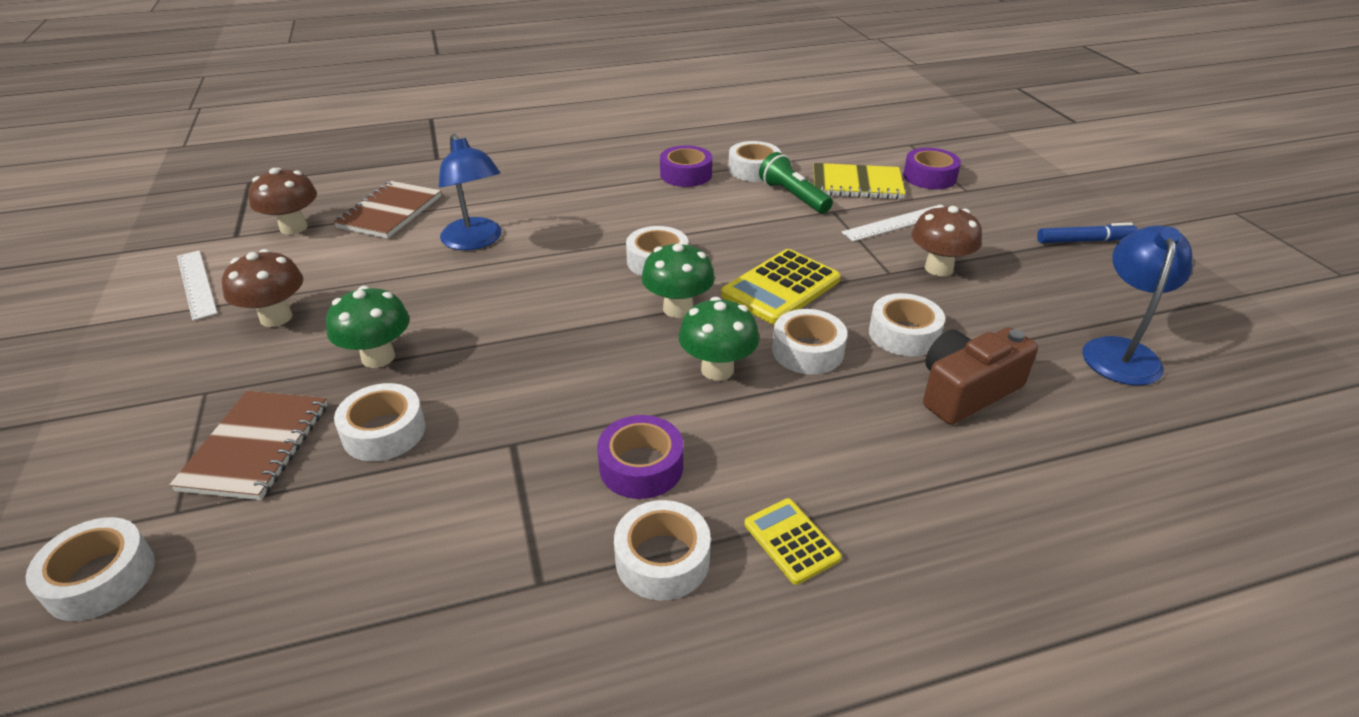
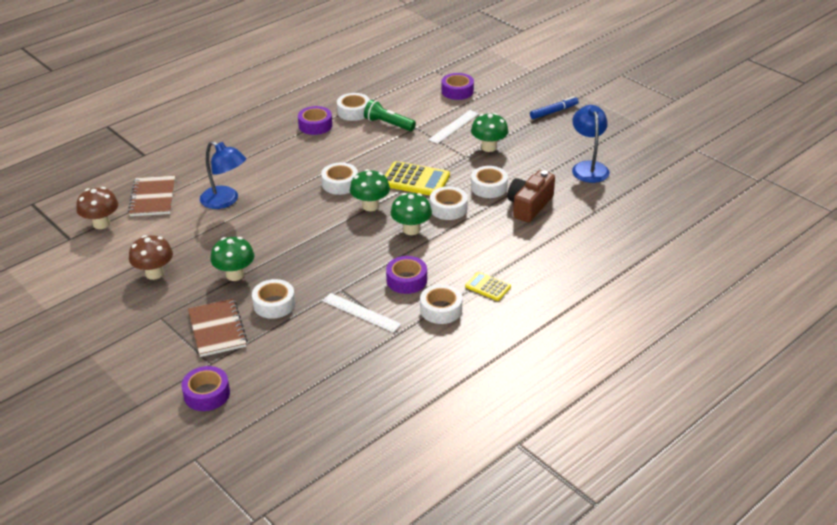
camera: 25 degrees left, 0 degrees up
(101, 578) = (207, 394): white tape -> purple tape
(196, 284) = (82, 271): white ruler -> white ruler (361, 312)
(781, 287) = (415, 180): yellow calculator -> yellow calculator turned 90 degrees counterclockwise
(857, 184) = (419, 106): yellow notebook -> none
(938, 268) = (489, 147): brown mushroom -> green mushroom

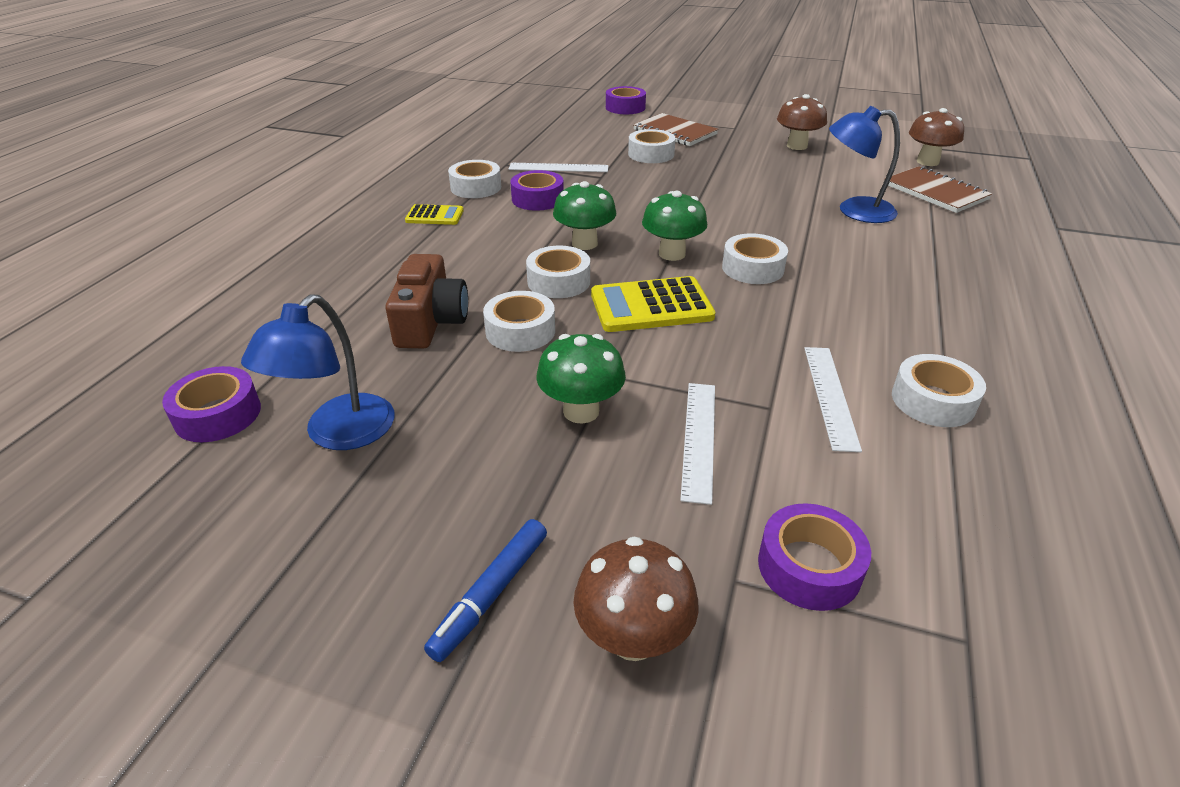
camera: 150 degrees right, 0 degrees up
(235, 275) = (722, 162): green mushroom -> none
(315, 125) = (943, 346): purple tape -> purple tape (218, 414)
(388, 124) = (830, 396): green flashlight -> white ruler
(520, 94) = (633, 638): none -> brown mushroom
(588, 167) = (339, 434): blue lamp -> blue lamp turned 60 degrees clockwise

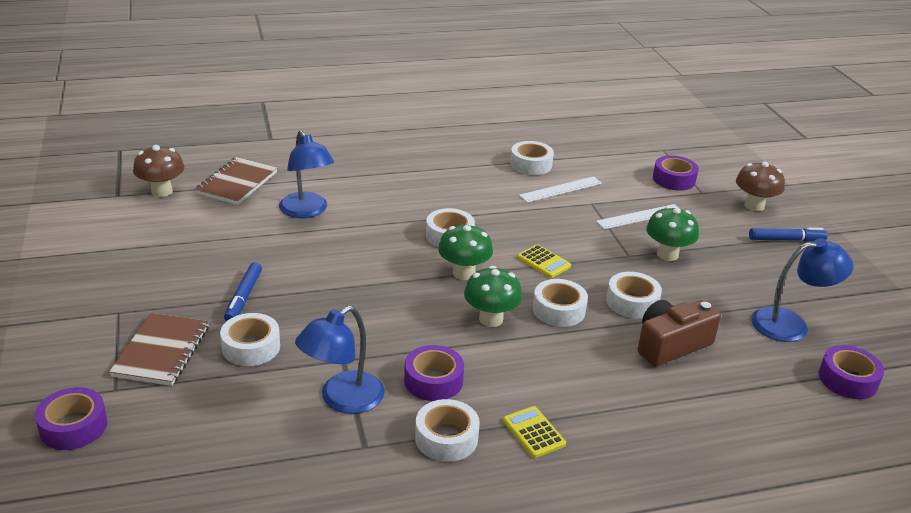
camera: 125 degrees left, 5 degrees down
(558, 168) = (342, 400): white ruler -> blue lamp
(651, 306) = (543, 262): yellow calculator -> yellow calculator, size x0.57
(718, 162) = (243, 297): none -> blue marker
(797, 146) = (160, 261): brown mushroom -> none

